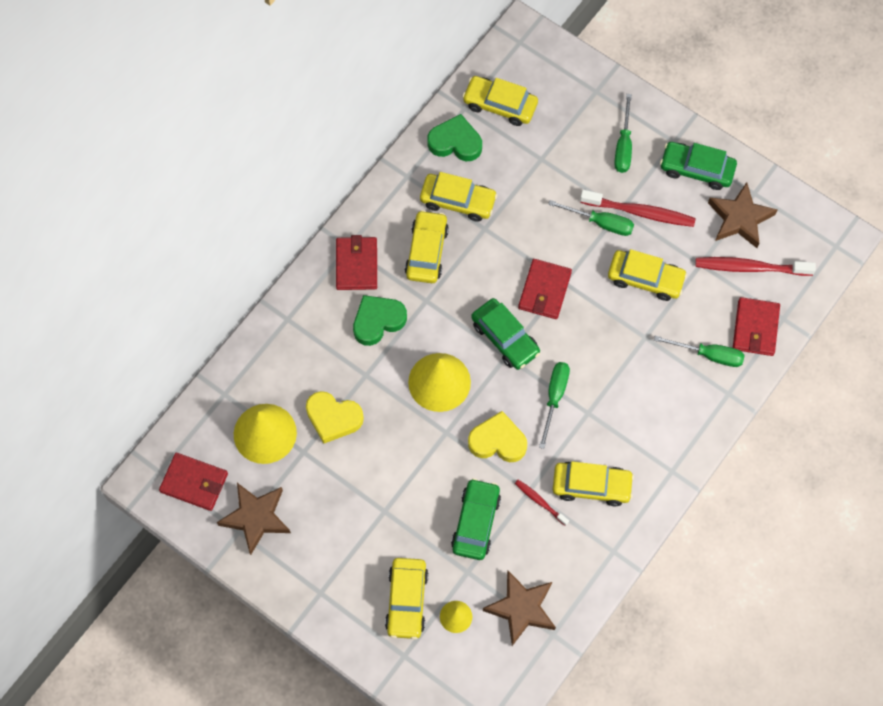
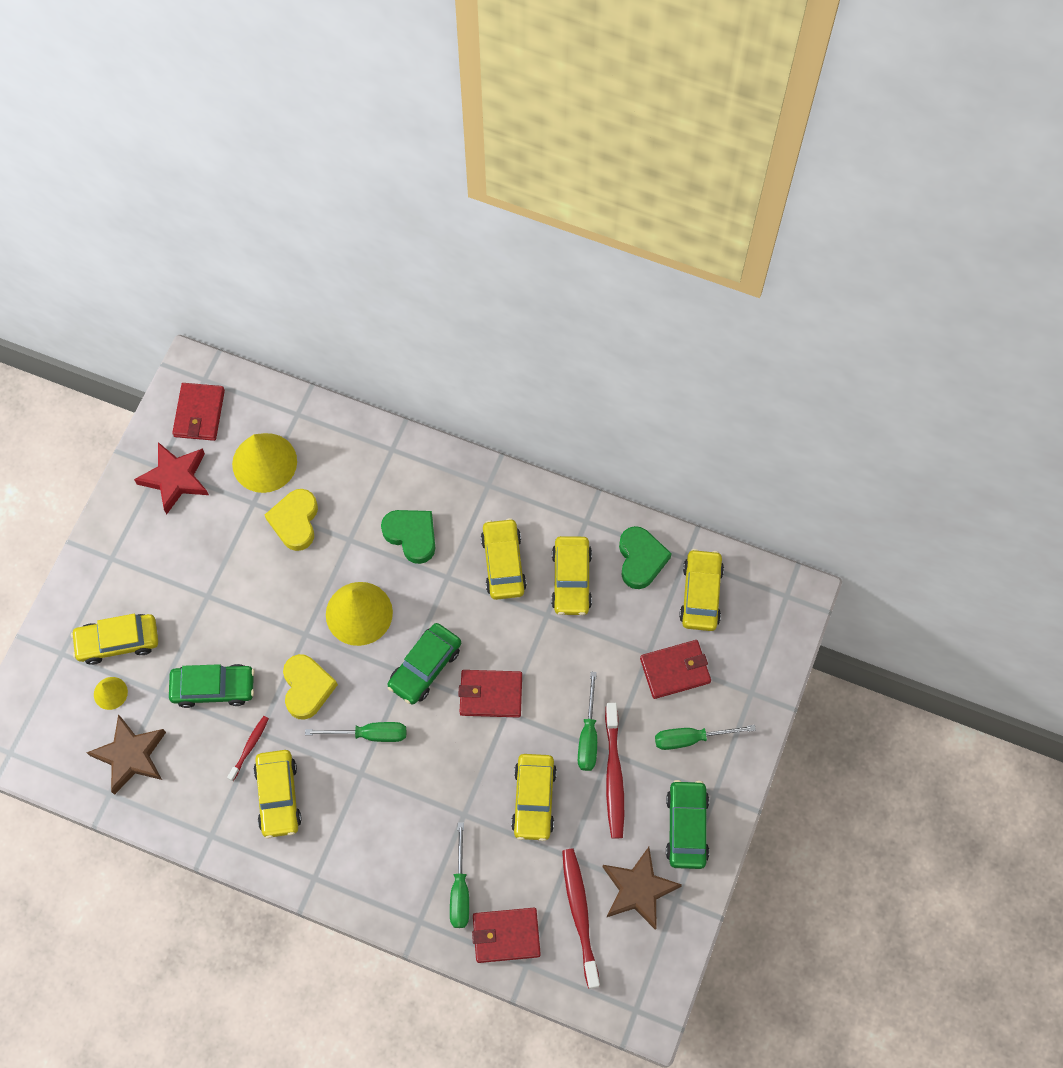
camera: 75 degrees right, 0 degrees up
(256, 518) = (175, 479): brown star -> red star
(357, 265) = (469, 499): red wallet -> red wallet (675, 670)
(426, 251) = (503, 563): yellow car -> yellow car turned 90 degrees counterclockwise

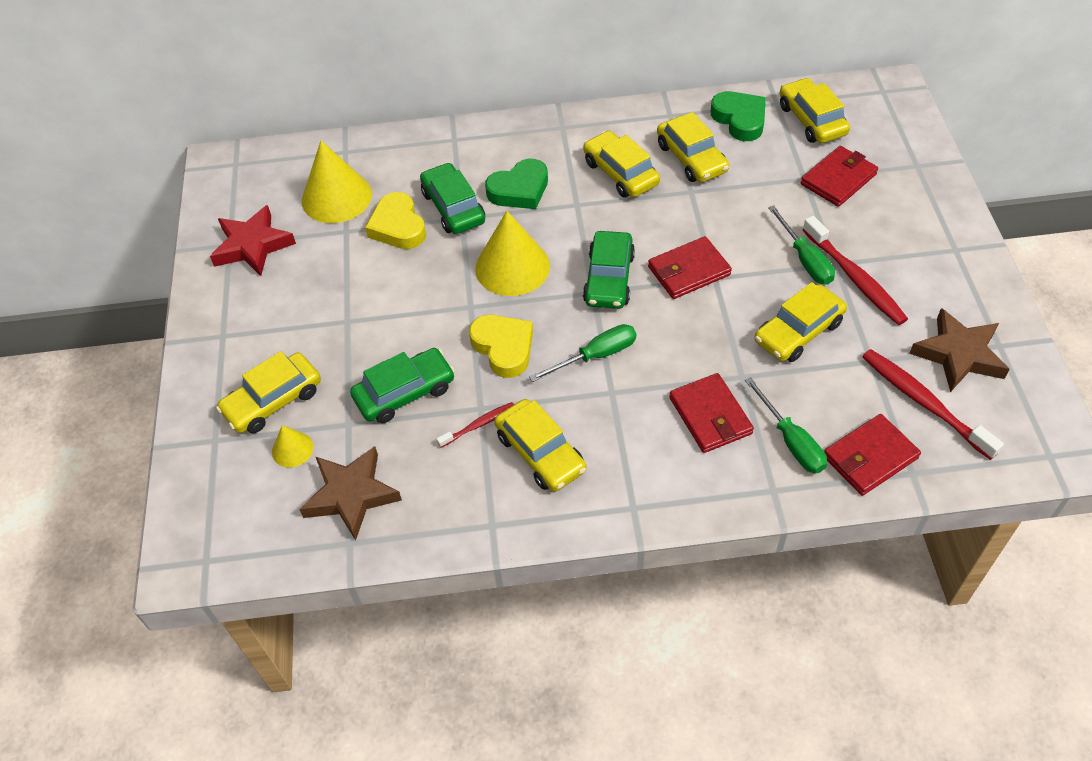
camera: 25 degrees left, 15 degrees down
(199, 413) = (246, 189): red wallet -> red wallet (710, 416)
(249, 747) = (478, 425): red toothbrush -> red toothbrush turned 60 degrees clockwise
(411, 536) = (519, 190): green heart -> green heart turned 135 degrees clockwise
(534, 799) = (798, 331): yellow car -> yellow car turned 75 degrees clockwise
(686, 827) = (955, 285): green car -> green car (453, 207)
(691, 738) = (897, 219): green screwdriver -> none

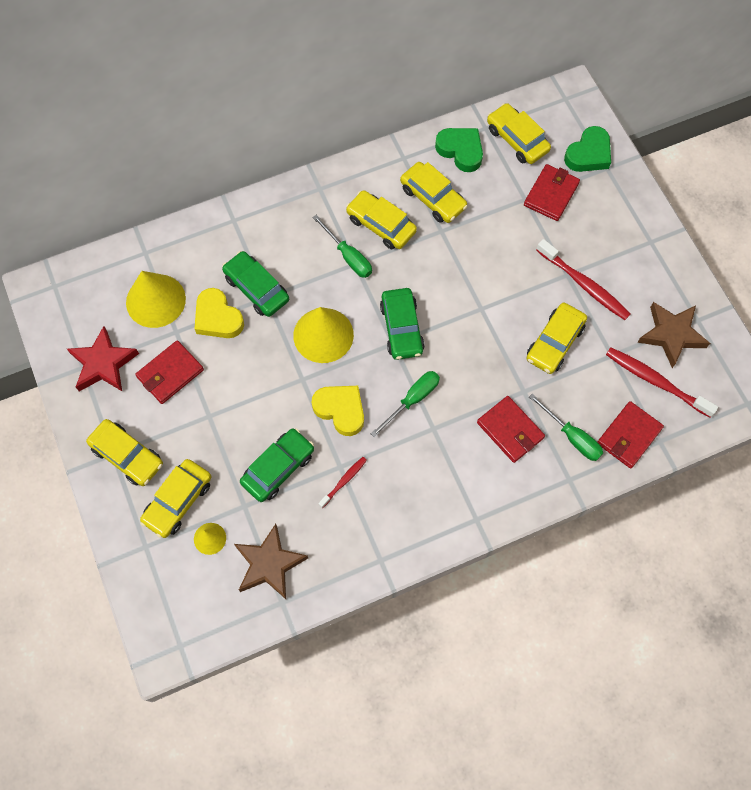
camera: 20 degrees left, 15 degrees up
(519, 190) = (305, 259): green heart -> green heart (588, 154)
(540, 453) = (397, 493): yellow car -> yellow car (127, 456)
(688, 271) = (460, 307): red wallet -> red wallet (170, 373)
(805, 259) = (544, 276): green screwdriver -> green screwdriver (348, 256)

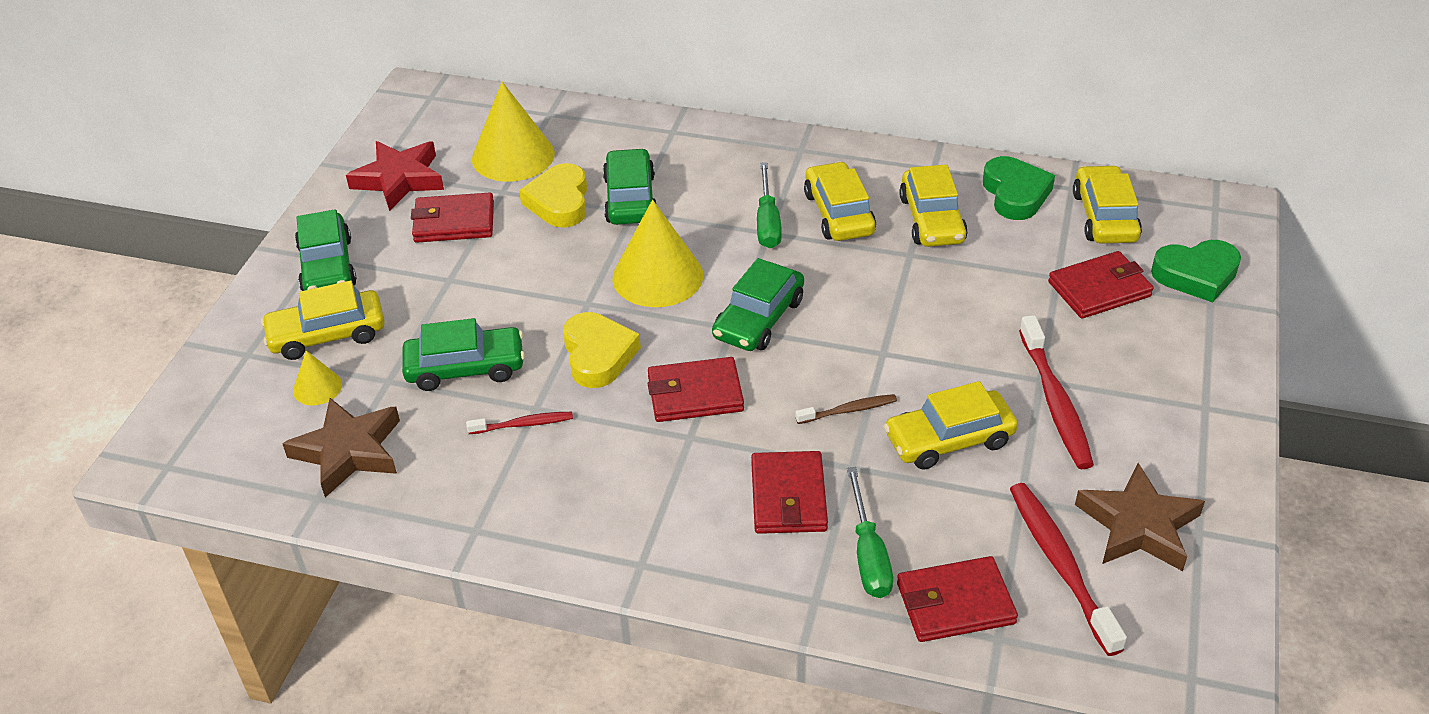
camera: 40 degrees right, 25 degrees down
(127, 456) = (327, 266): yellow car -> green car
(412, 400) = (695, 394): green screwdriver -> red wallet
(495, 357) = (848, 410): none -> brown toothbrush

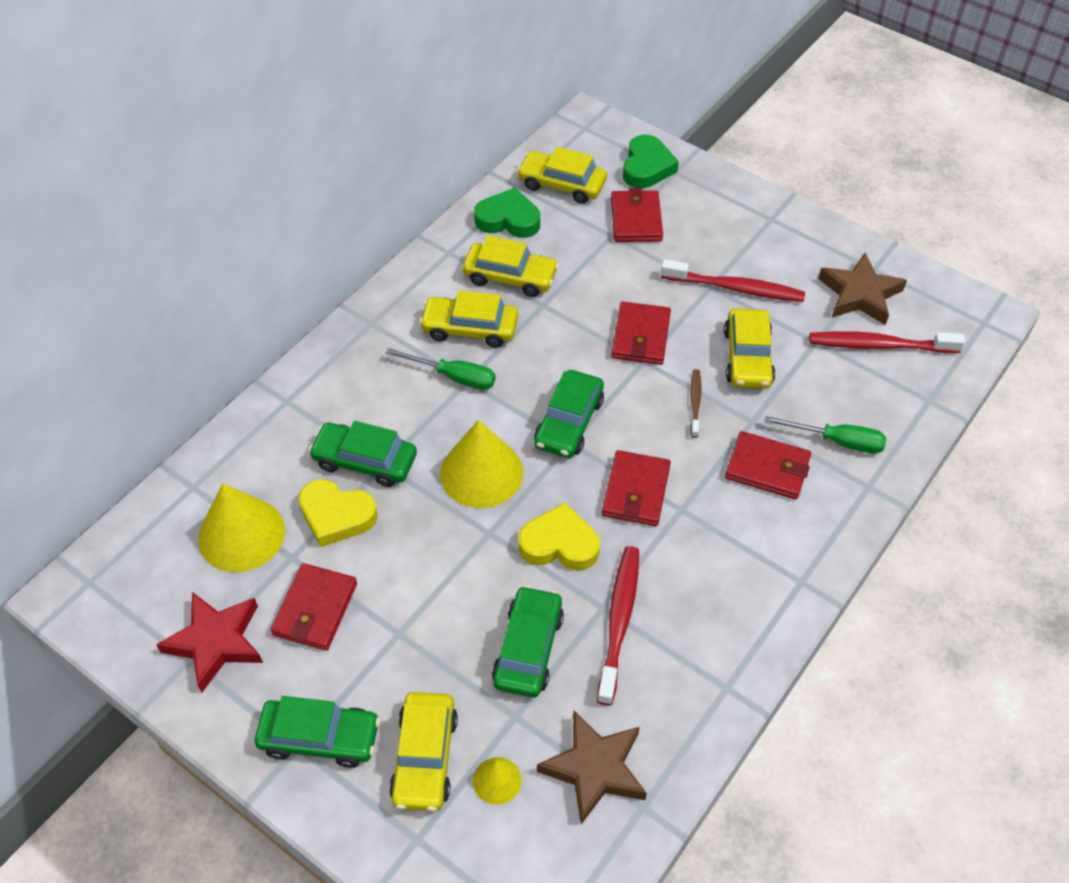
camera: 70 degrees left, 10 degrees up
(523, 424) = (619, 621): red toothbrush -> red toothbrush, size x1.86
(758, 318) = (569, 422): green car -> green car turned 60 degrees clockwise
(955, 603) = (894, 411): red wallet -> red wallet (640, 336)

